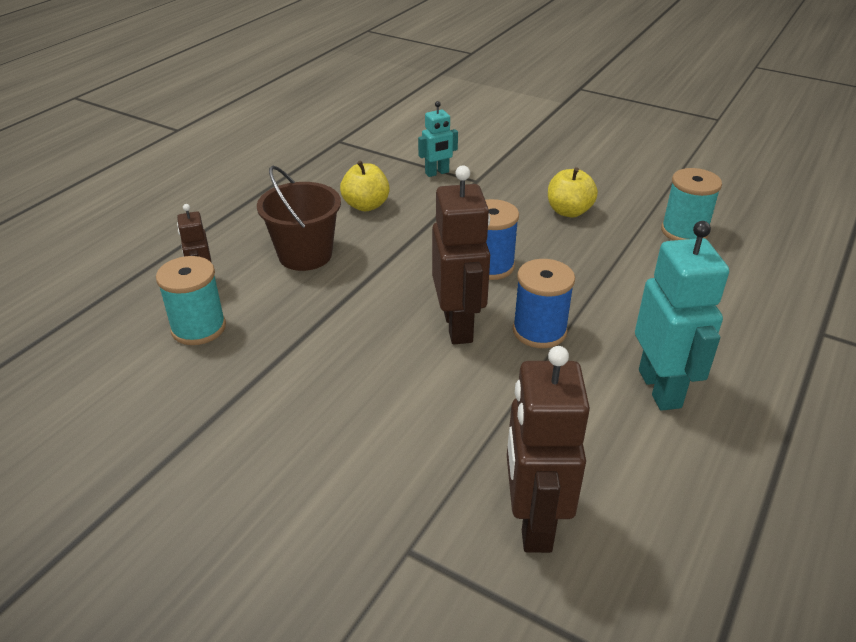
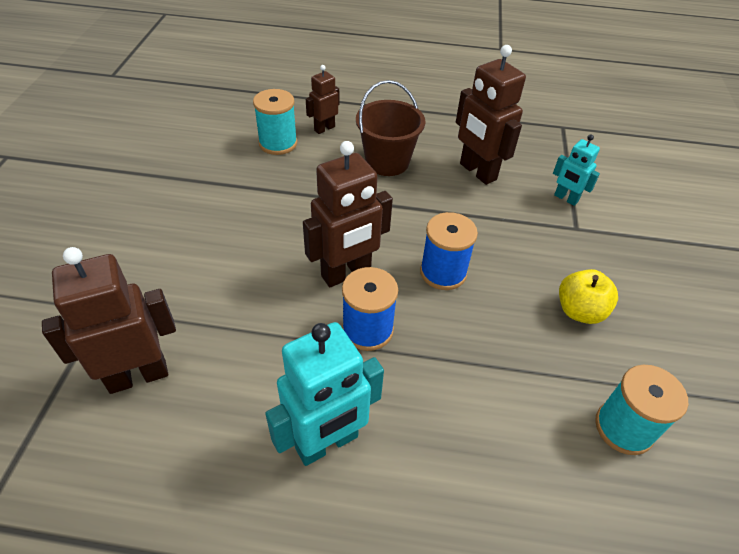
camera: 65 degrees right, 10 degrees up
(366, 205) = (477, 172): yellow apple -> brown robot

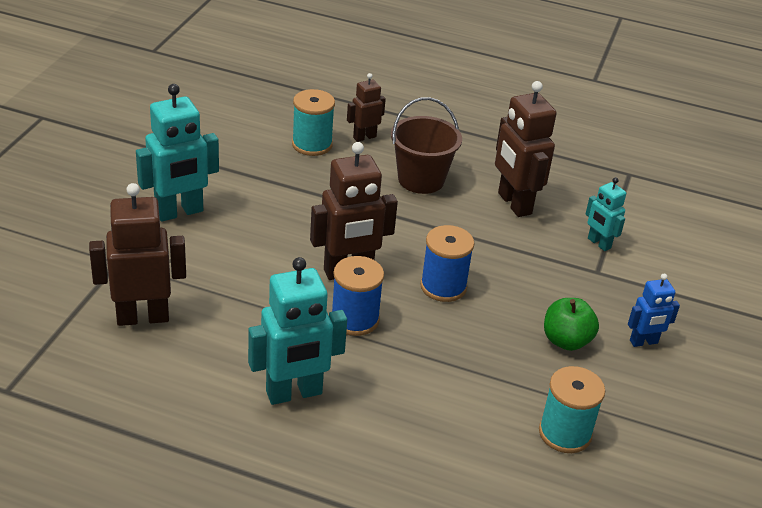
camera: 10 degrees right, 10 degrees down
(161, 237) = (179, 212): none -> turquoise robot
(579, 311) = (566, 341): yellow apple -> green apple
(649, 297) = (643, 342): none -> blue robot

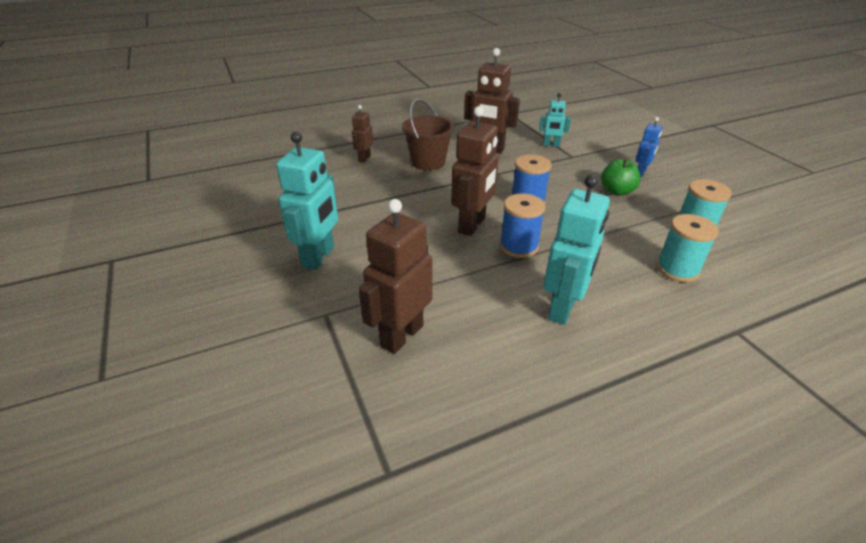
camera: 40 degrees left, 0 degrees up
(312, 144) = (341, 176): turquoise spool -> turquoise spool (677, 269)

